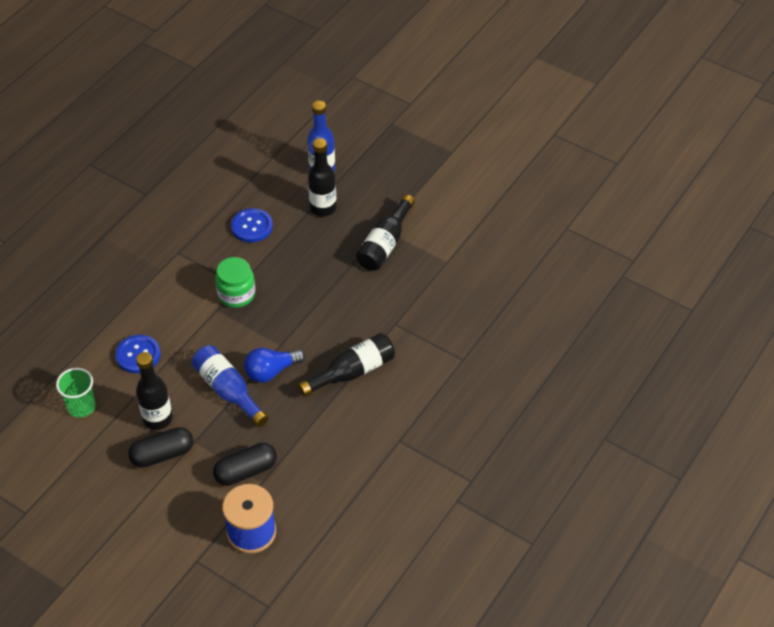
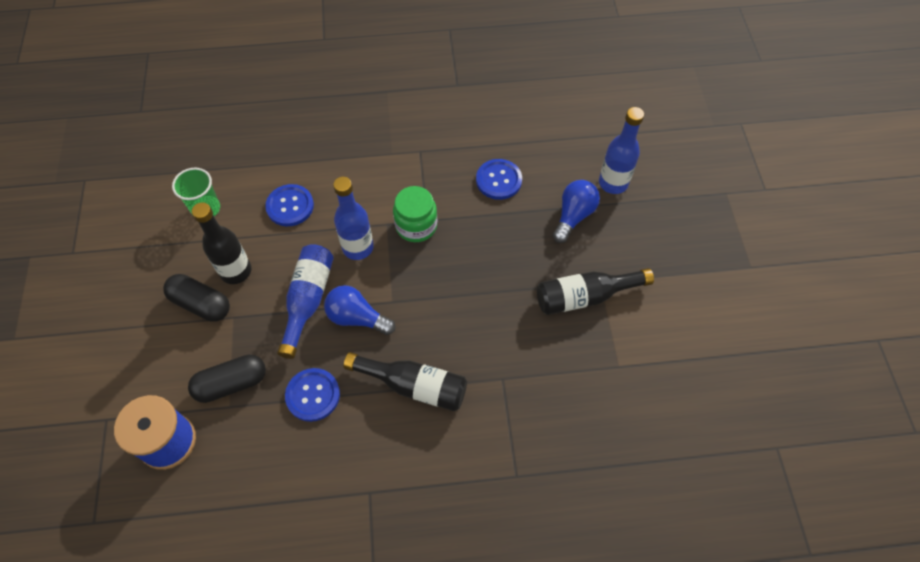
camera: 50 degrees right, 10 degrees up
(217, 337) = (358, 247): none -> blue bottle
(246, 471) = (231, 383): black capsule -> black capsule turned 45 degrees counterclockwise
(302, 430) = (313, 395): none -> blue button
(323, 208) = (573, 216): black bottle -> blue light bulb

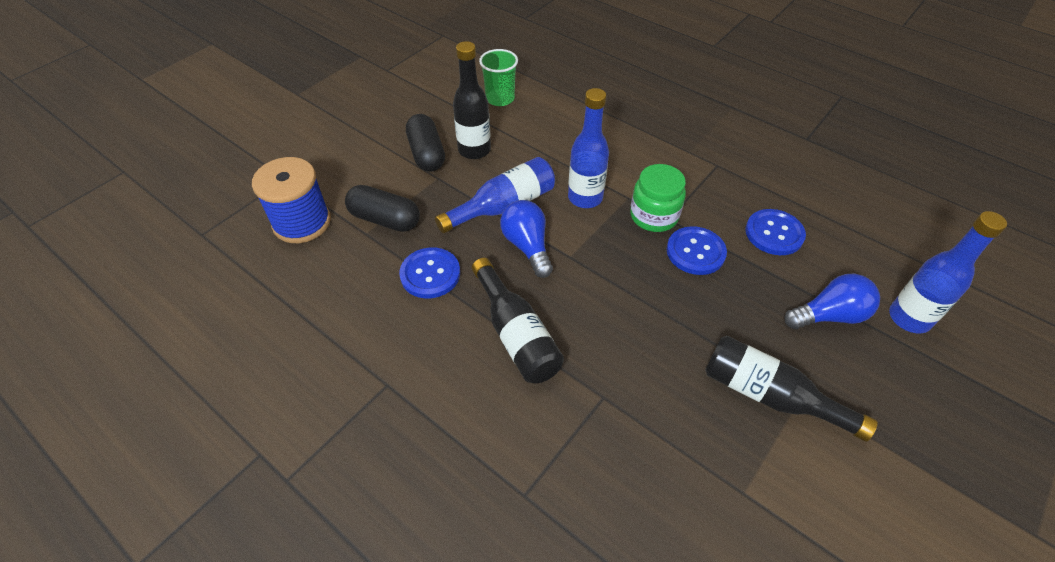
camera: 45 degrees right, 10 degrees down
(290, 206) = (563, 135): blue button -> blue button (695, 252)

